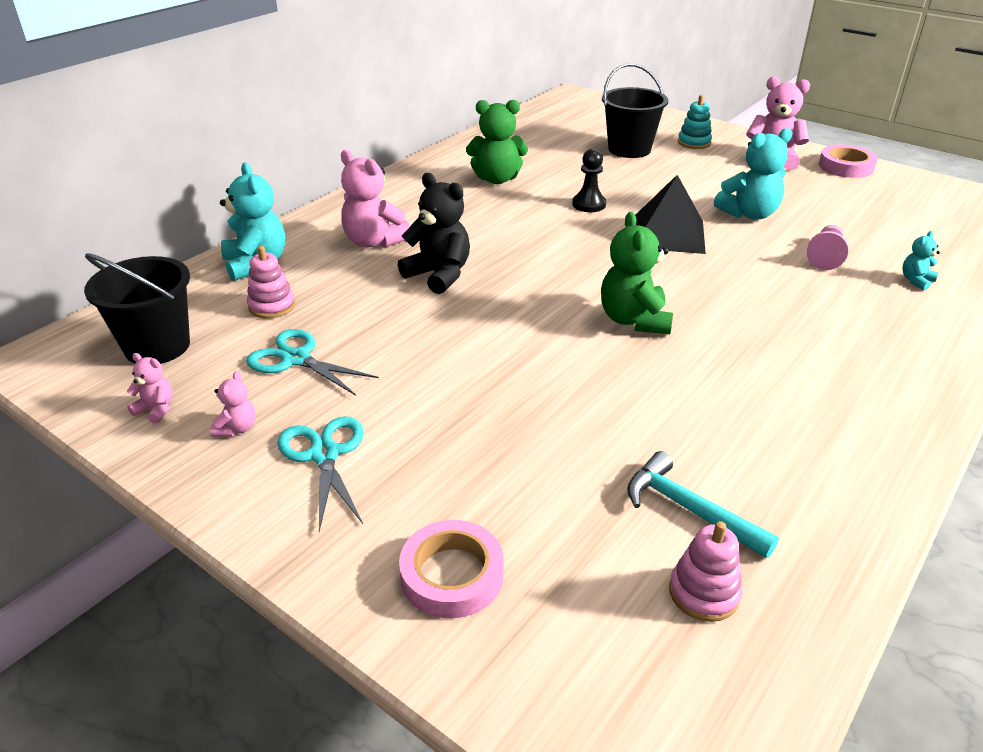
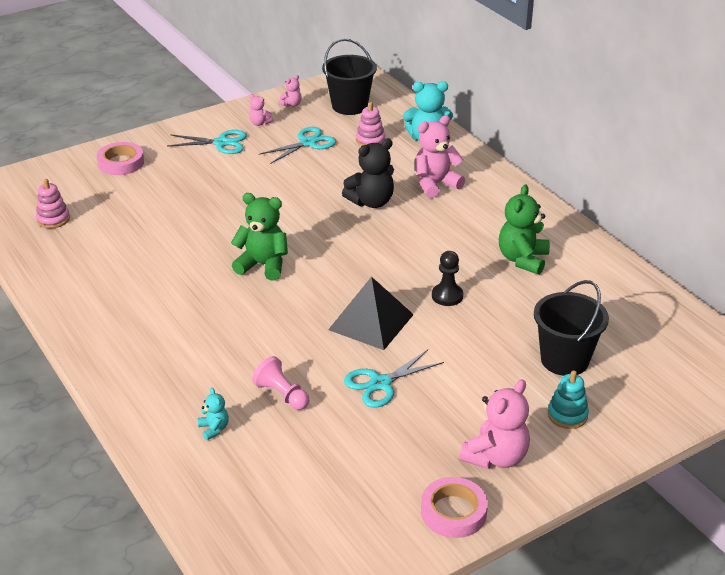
camera: 110 degrees right, 0 degrees up
(688, 509) = (98, 231): turquoise hammer -> none
(749, 214) = (381, 383): turquoise teddy bear -> turquoise scissors

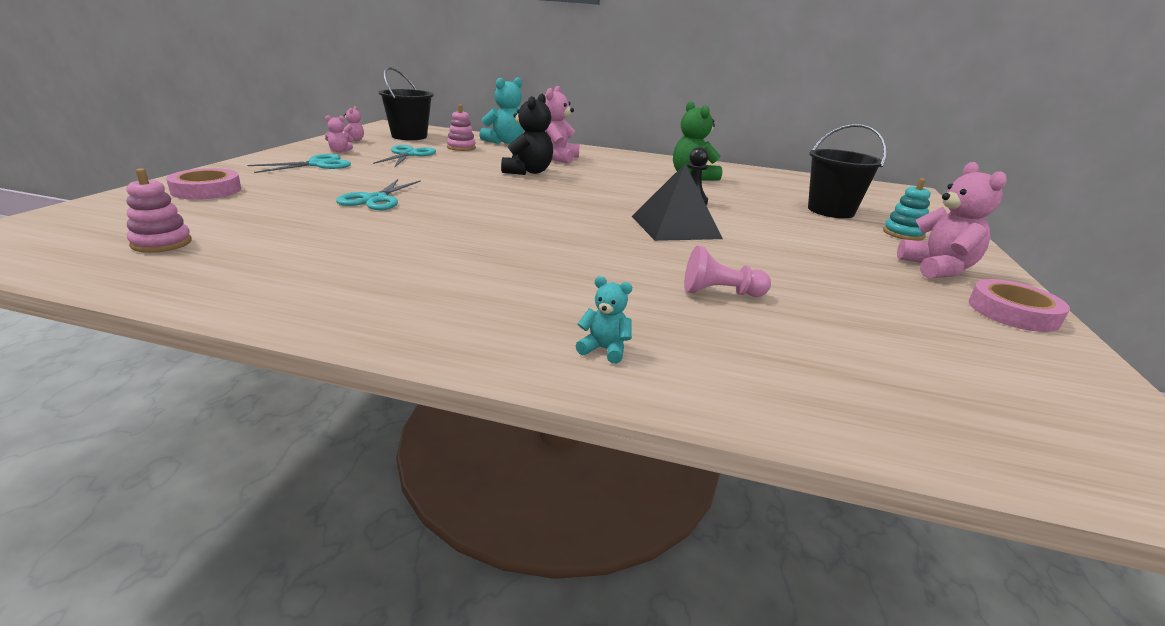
camera: 45 degrees left, 10 degrees down
(214, 429) = (725, 346): turquoise teddy bear -> turquoise teddy bear (604, 349)
(263, 265) = (509, 219): green teddy bear -> none
(381, 383) = (770, 257): turquoise scissors -> turquoise scissors (376, 199)

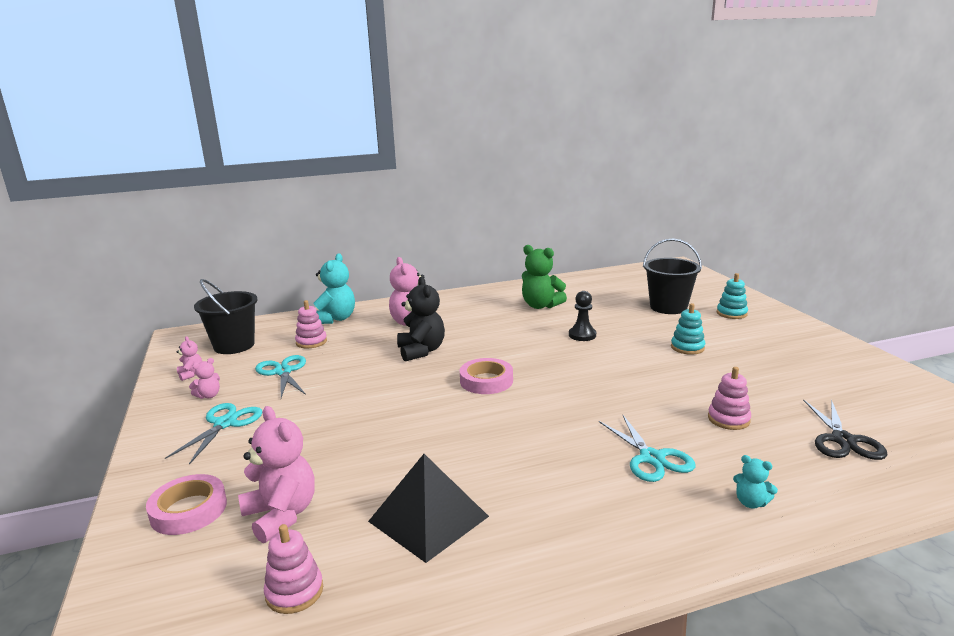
camera: 30 degrees left, 5 degrees down
(376, 199) = (366, 442): turquoise scissors -> turquoise scissors (651, 458)
(604, 349) = (751, 502): turquoise teddy bear -> turquoise teddy bear turned 135 degrees counterclockwise
(675, 227) = (614, 368): black pyramid -> black pyramid (428, 518)
(720, 293) = (728, 419): pink pawn -> pink stacking toy
(789, 238) = (687, 347): none -> turquoise stacking toy
(834, 356) = (843, 440): none -> black scissors
(937, 269) = (786, 339): pink teddy bear -> pink teddy bear (281, 515)
(1013, 312) = (857, 360): pink tape -> pink tape (486, 381)

